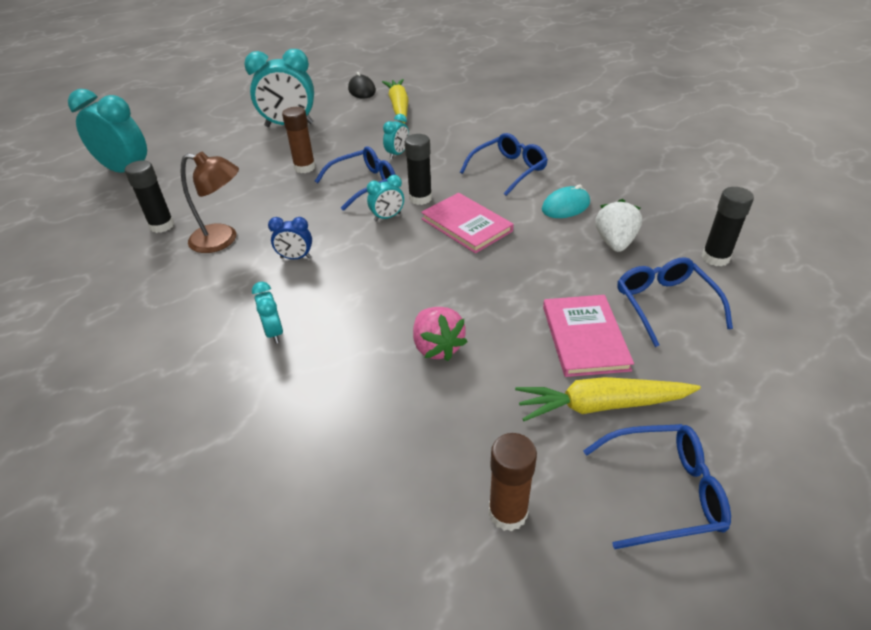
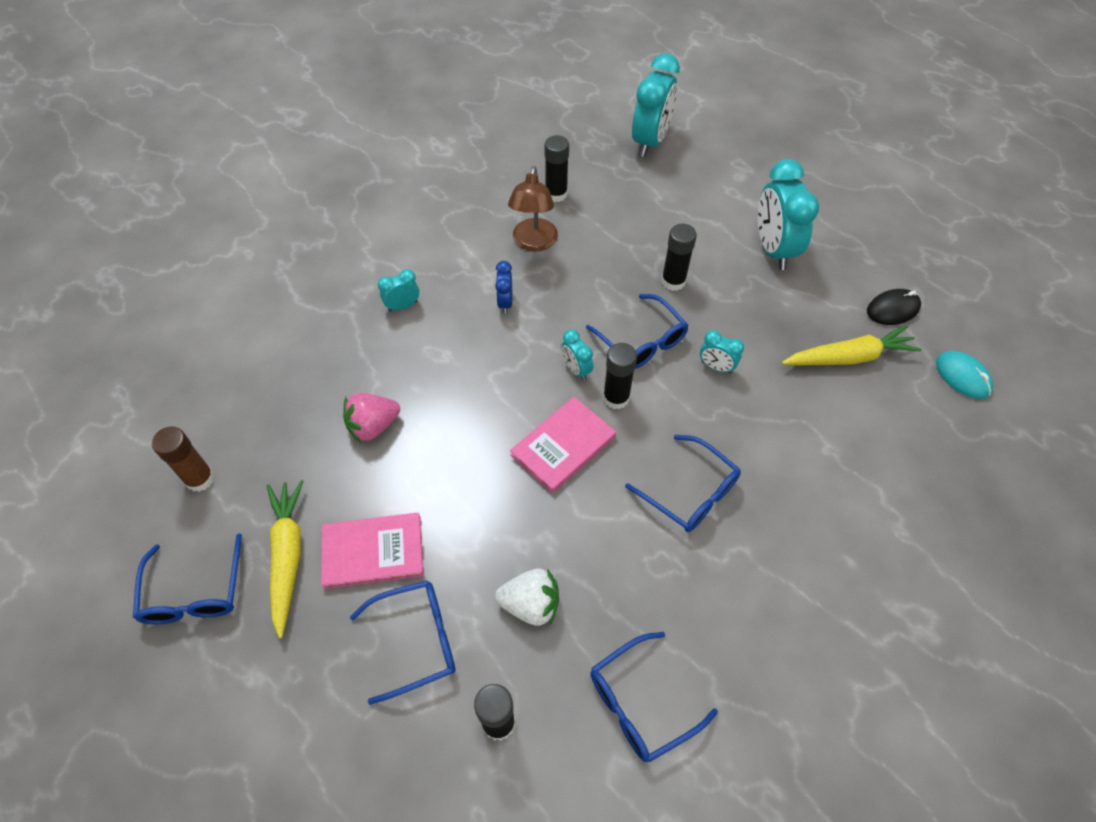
camera: 85 degrees right, 15 degrees up
(304, 167) = (673, 281): brown glue stick -> black glue stick
(565, 206) = (607, 555): turquoise mouse -> turquoise mouse (962, 376)
(674, 196) = (641, 703): none -> blue glasses

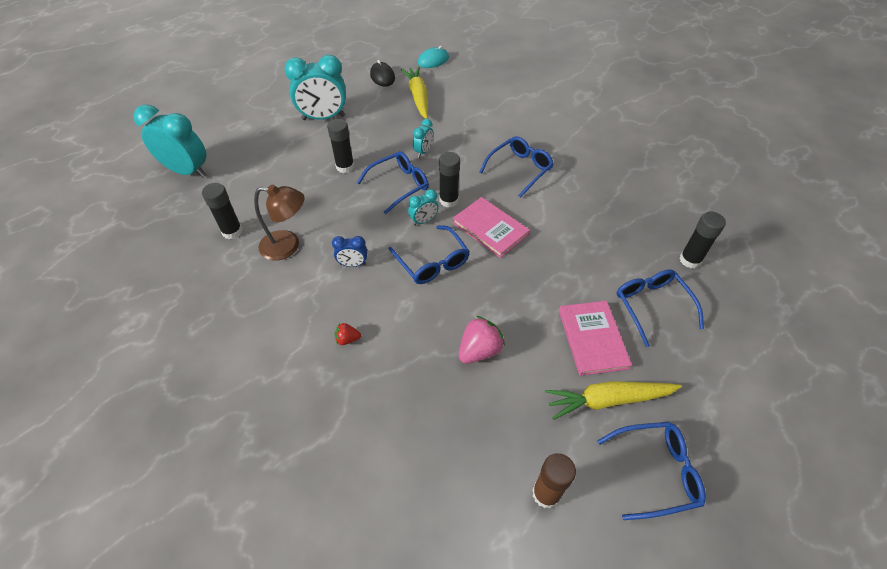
camera: 90 degrees left, 5 degrees down
(373, 426) = (479, 350): pink strawberry -> pink strawberry turned 105 degrees counterclockwise
(403, 306) = (347, 339): turquoise clock -> red strawberry
(530, 604) = (611, 245): white strawberry -> none
(641, 703) = (657, 197): blue glasses -> blue glasses (432, 262)

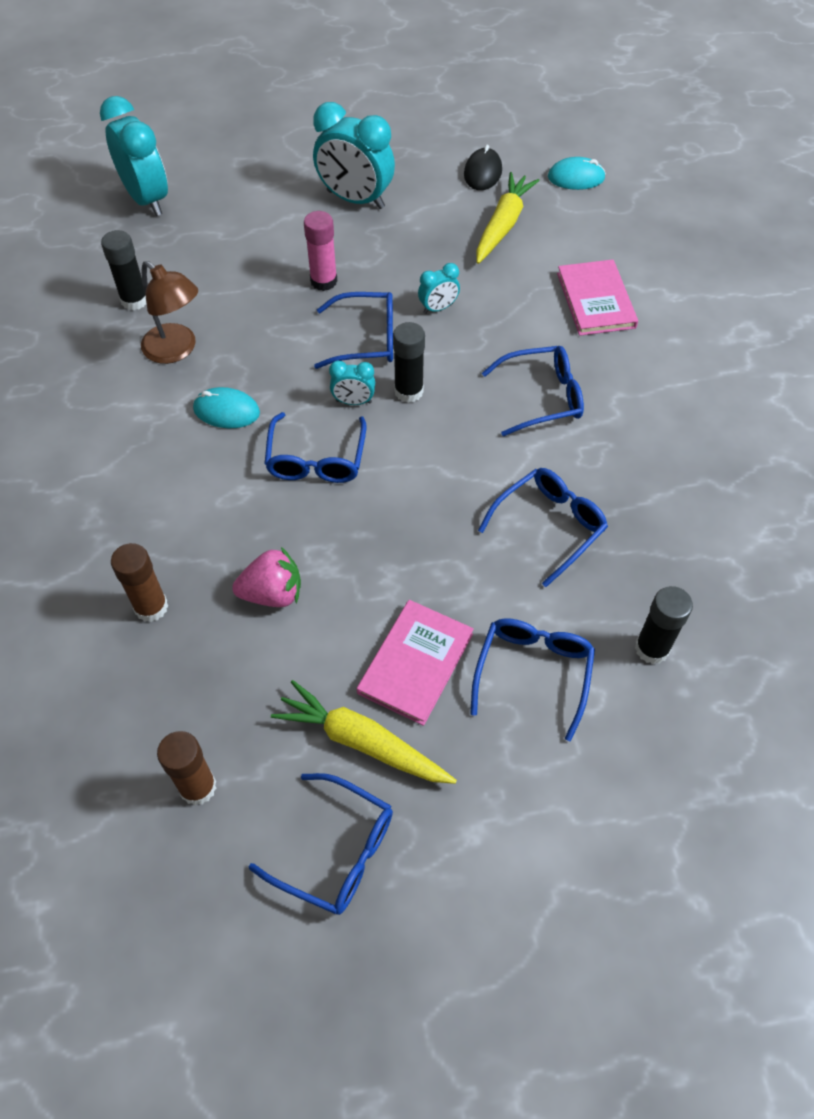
camera: 35 degrees right, 5 degrees up
(345, 167) = (323, 281): black glue stick -> pink glue stick
(347, 339) = (147, 494): red strawberry -> none
(353, 264) = (226, 411): blue clock -> turquoise mouse
(413, 405) = (151, 607): none -> brown glue stick
(490, 229) = (425, 456): pink book -> pink book (596, 300)
(586, 229) = (549, 526): none -> blue glasses

